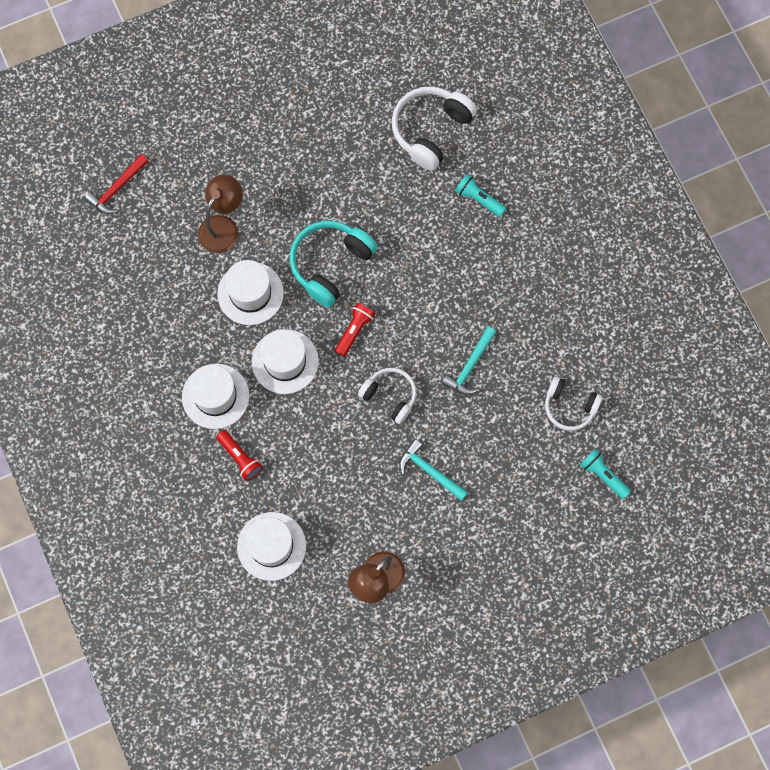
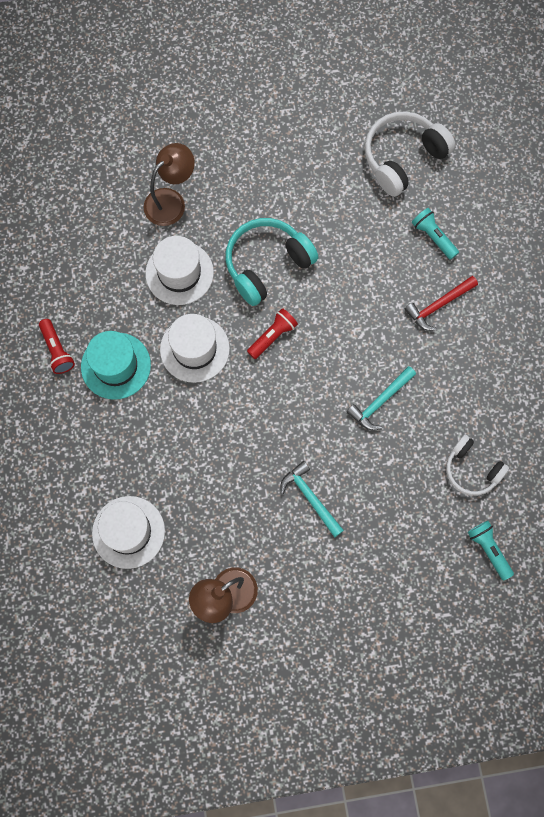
camera: 15 degrees right, 0 degrees up
(117, 188) = (78, 139): red hammer -> red hammer (438, 305)
(215, 396) = (116, 366): white hat -> turquoise hat
(240, 457) = (122, 434): red flashlight -> red flashlight (57, 350)
(390, 396) = (290, 411): white headphones -> none

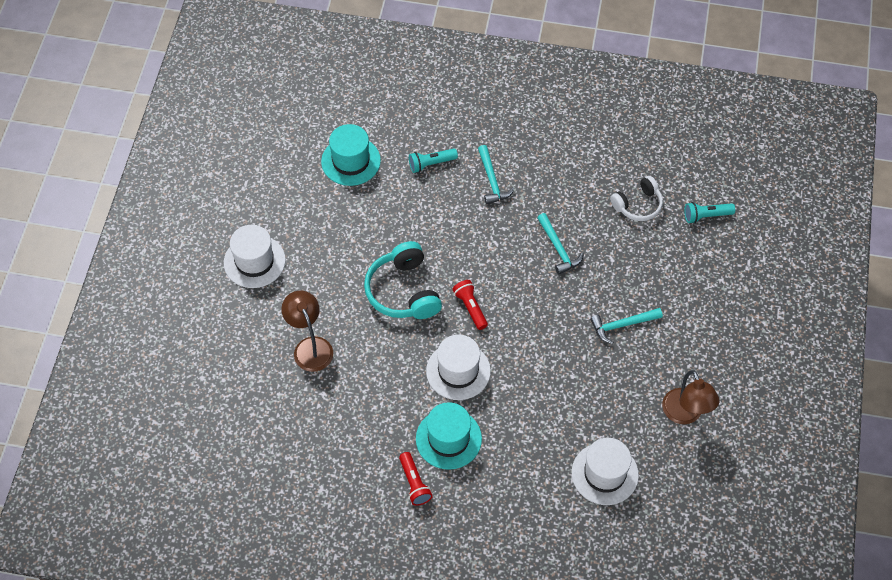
camera: 70 degrees left, 15 degrees down
(57, 350) = (414, 483): red flashlight -> red flashlight turned 75 degrees clockwise
(179, 273) = (382, 361): white hat -> white hat (254, 261)
(403, 157) = (351, 161): white headphones -> turquoise hat
(438, 305) = (492, 180): red hammer -> turquoise hammer

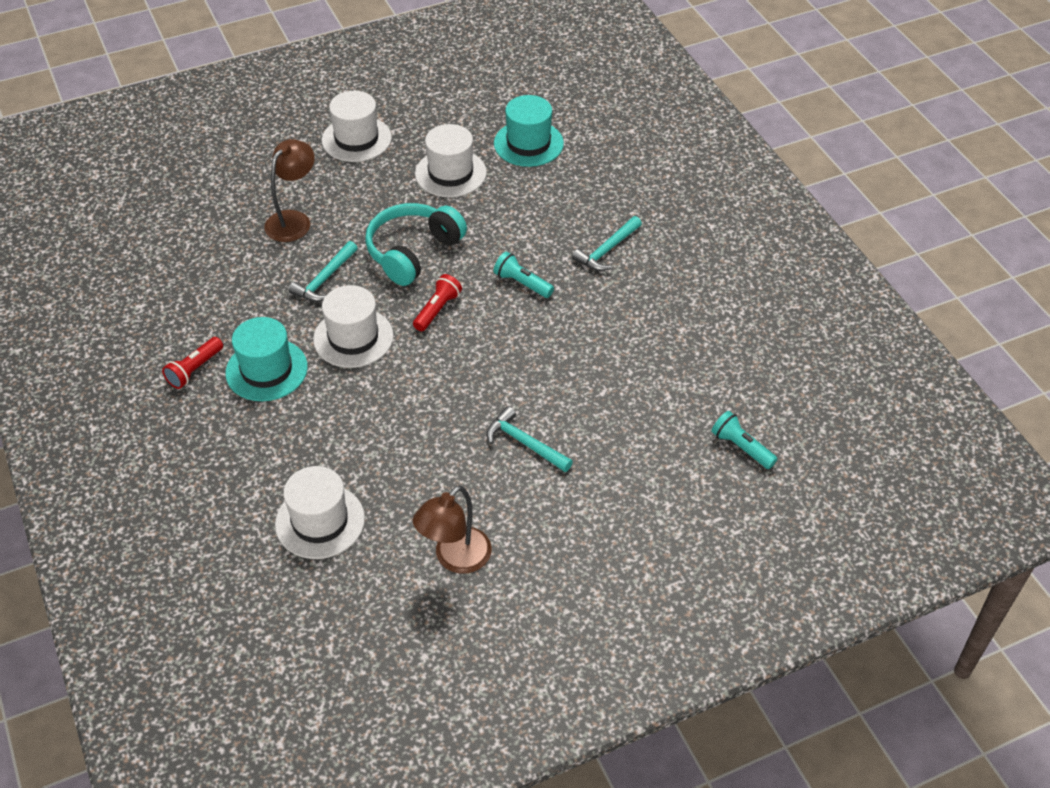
camera: 55 degrees right, 10 degrees down
(342, 224) = (450, 173): none -> white hat
(431, 164) = (581, 198): turquoise flashlight -> turquoise flashlight (522, 283)
(558, 248) = (573, 342): turquoise hammer -> turquoise hammer (324, 279)
(638, 205) = (695, 380): white headphones -> none

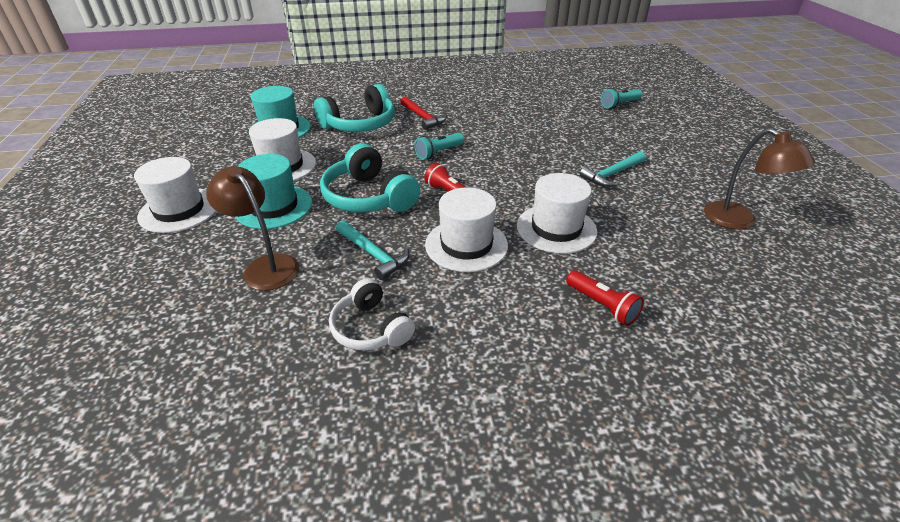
camera: 75 degrees left, 10 degrees down
(195, 370) = (473, 379): red flashlight -> red flashlight (602, 305)
(235, 302) = (371, 328): none -> white headphones
(266, 370) = (493, 312): turquoise hat -> turquoise hat (274, 207)
(320, 521) = (711, 294): white hat -> white hat (556, 228)
(565, 202) = (360, 124): none -> turquoise headphones
(607, 250) = (422, 117): turquoise hammer -> red hammer

